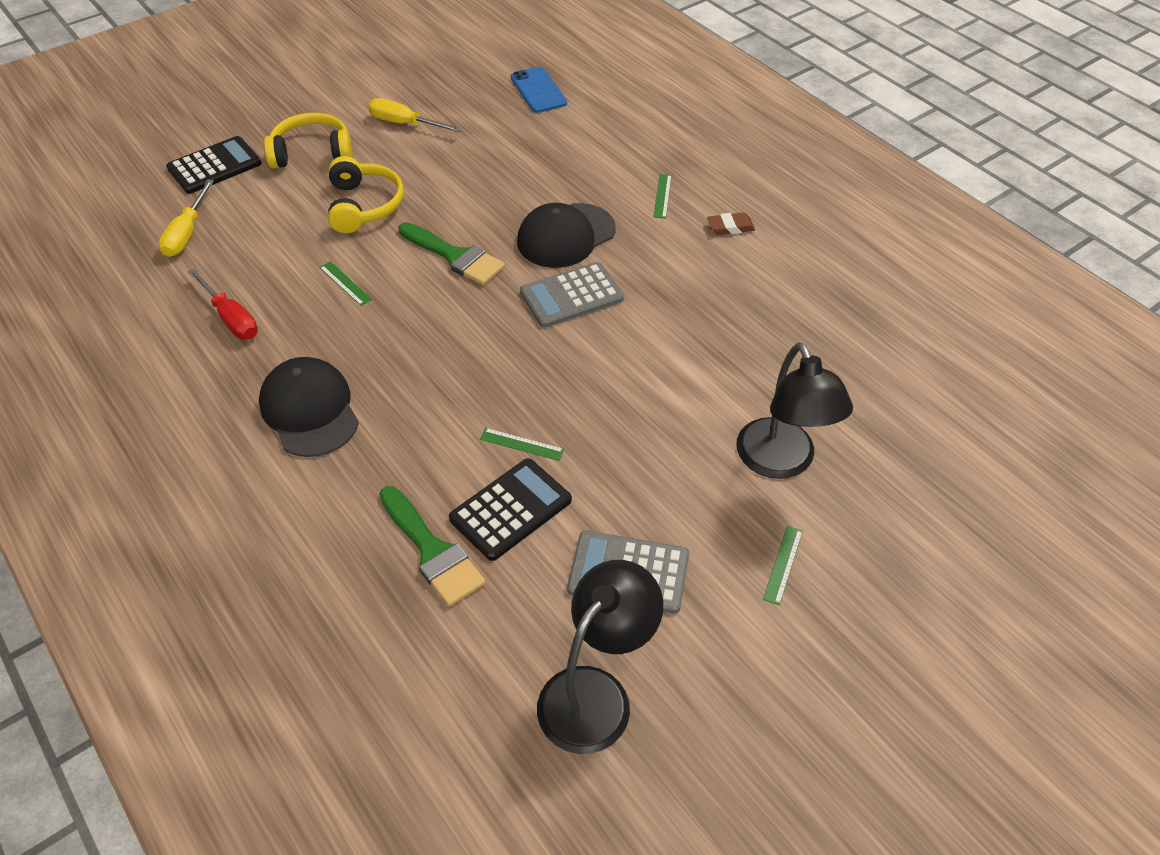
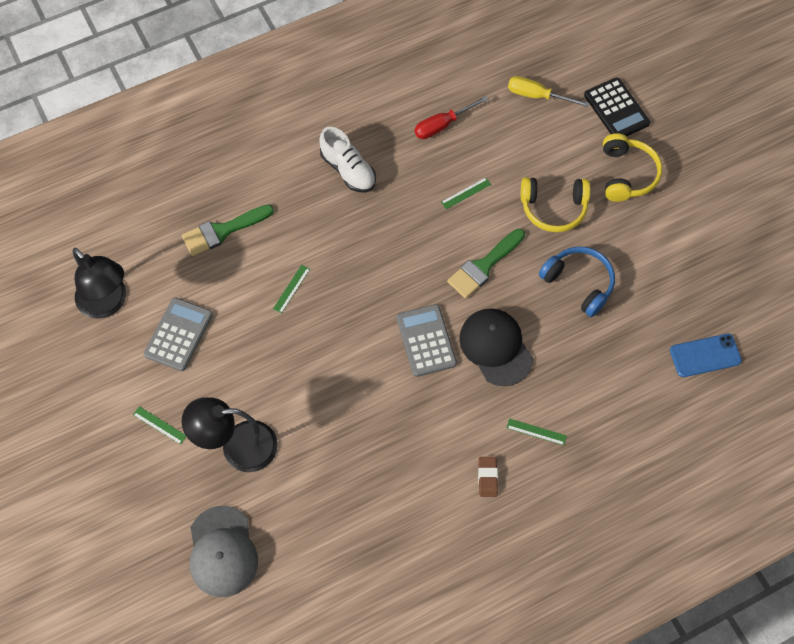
camera: 100 degrees right, 15 degrees up
(310, 410) = (348, 170): black cap -> white shoe
(404, 124) = (661, 243): yellow screwdriver -> none
(467, 179) = (579, 283): none -> blue headphones
(511, 509) = (241, 276): black calculator -> none
(928, 451) = (222, 551): none -> grey cap

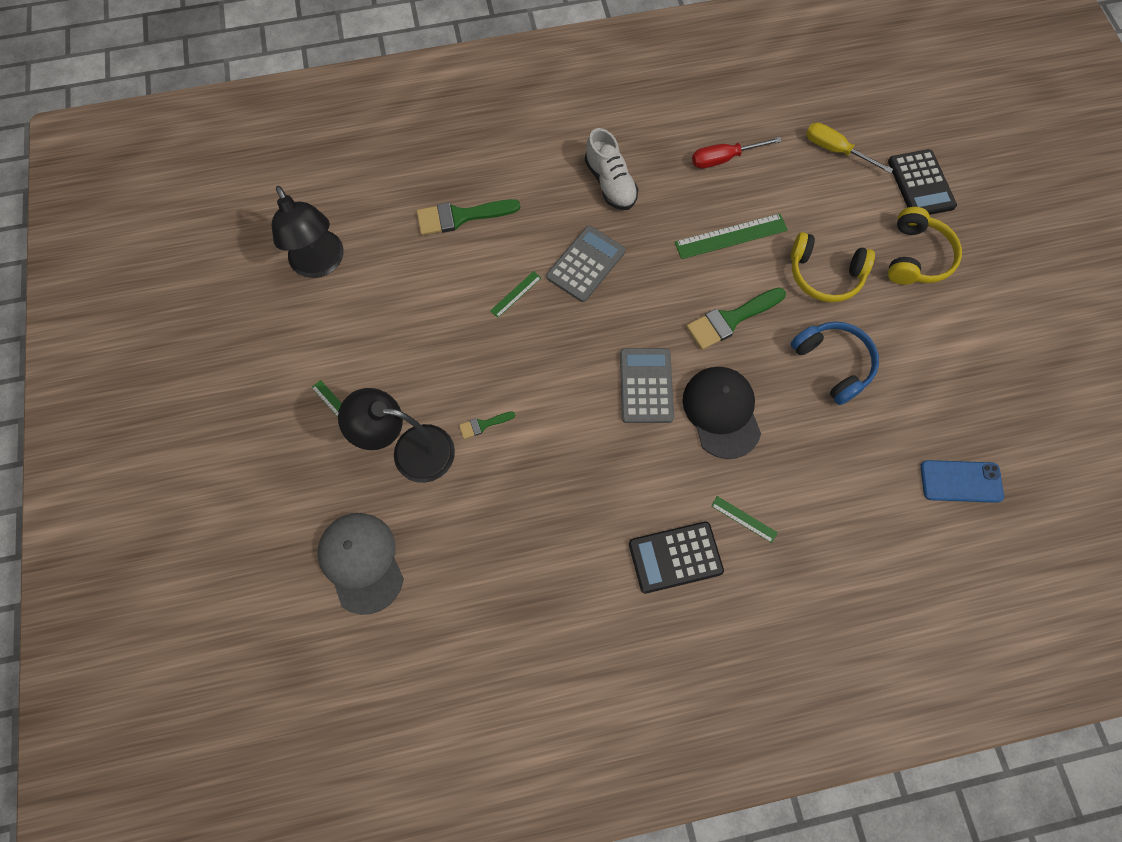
camera: 15 degrees right, 5 degrees up
(179, 334) = (384, 314): grey calculator -> grey calculator (586, 264)
(222, 551) = (361, 562): grey cap -> grey cap turned 150 degrees clockwise
(294, 409) = (483, 425): none -> green brush
(466, 193) = (731, 236): green ruler -> green ruler, size x1.88
(487, 477) = (675, 557): brown eraser -> black calculator

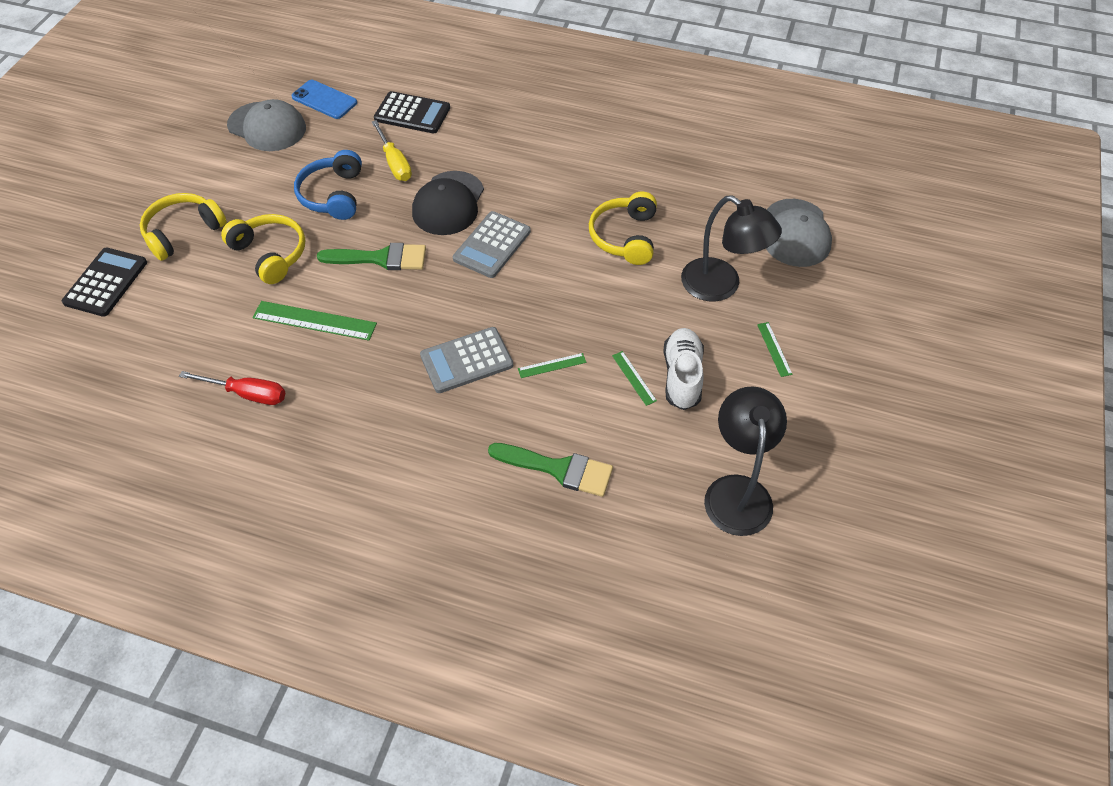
camera: 150 degrees left, 15 degrees down
(483, 425) = (647, 278): green brush -> none
(530, 463) = (625, 237): none -> yellow headphones
(610, 183) = (379, 426): white shoe -> white shoe (682, 376)
(675, 557) = (556, 143): black calculator -> black calculator (412, 113)
(744, 519) = (490, 142): green ruler -> green ruler (634, 378)
(835, 150) = (139, 348): yellow screwdriver -> yellow screwdriver (395, 163)
(976, 411) = (267, 127): none -> grey cap

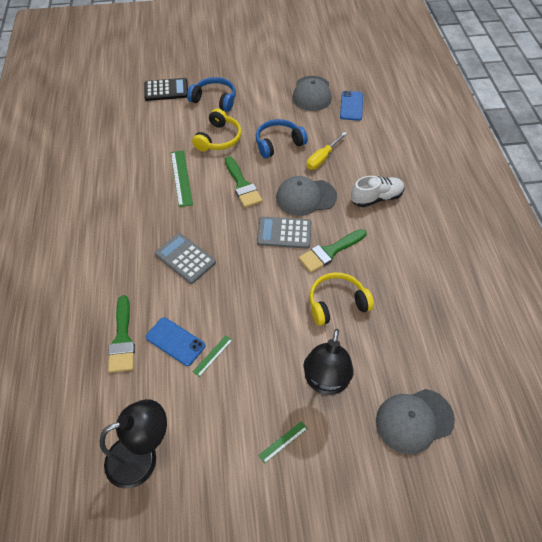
camera: 65 degrees right, 0 degrees up
(183, 232) = (214, 100): yellow headphones -> blue headphones
(247, 394) = (120, 174): red screwdriver -> none
(412, 113) = (370, 148): black calculator -> none
(448, 203) = (306, 197): black cap -> grey cap
(548, 214) = (329, 252): none -> green brush
(552, 365) = (201, 304): green ruler -> none
(593, 410) = (175, 341): none -> blue phone
(682, 376) = (228, 385): white shoe -> white shoe (376, 198)

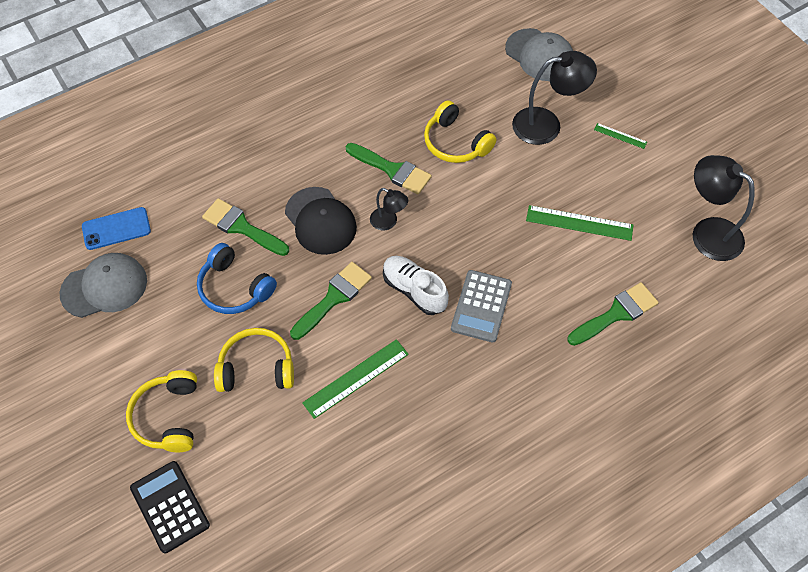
camera: 115 degrees left, 5 degrees up
(175, 341) = (586, 263): blue phone -> none
(212, 355) = (579, 223): green ruler -> green ruler, size x1.88
(214, 100) = (168, 417): blue headphones -> yellow headphones
(284, 233) = (388, 222): grey calculator -> black lamp
(306, 197) = (320, 221): grey cap -> black cap
(322, 158) = (241, 227): yellow screwdriver -> green brush
(376, 198) = (287, 151): white shoe -> white shoe (414, 290)

